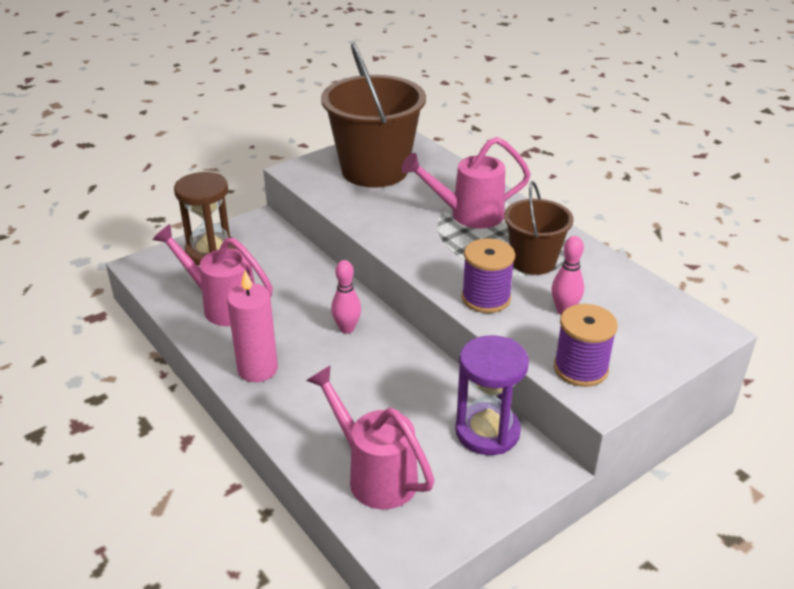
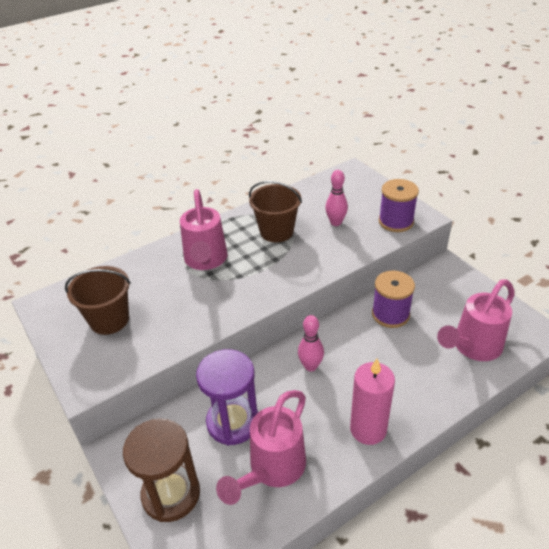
camera: 85 degrees left, 5 degrees up
(374, 170) = (109, 320): brown bucket -> brown bucket, size x0.57
(486, 298) = (322, 257): purple spool -> purple spool (390, 314)
(487, 432) = (420, 289): purple hourglass -> purple hourglass (233, 422)

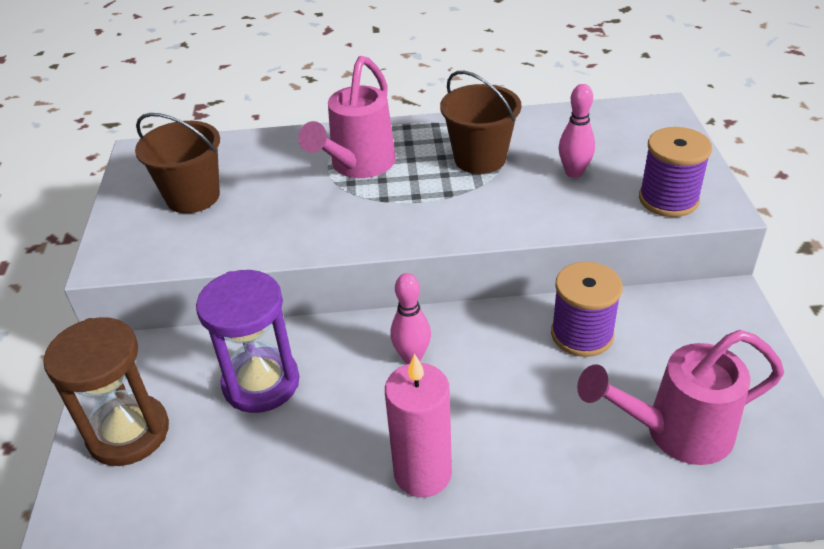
camera: 30 degrees right, 0 degrees up
(272, 470) = (260, 463): pink watering can -> none

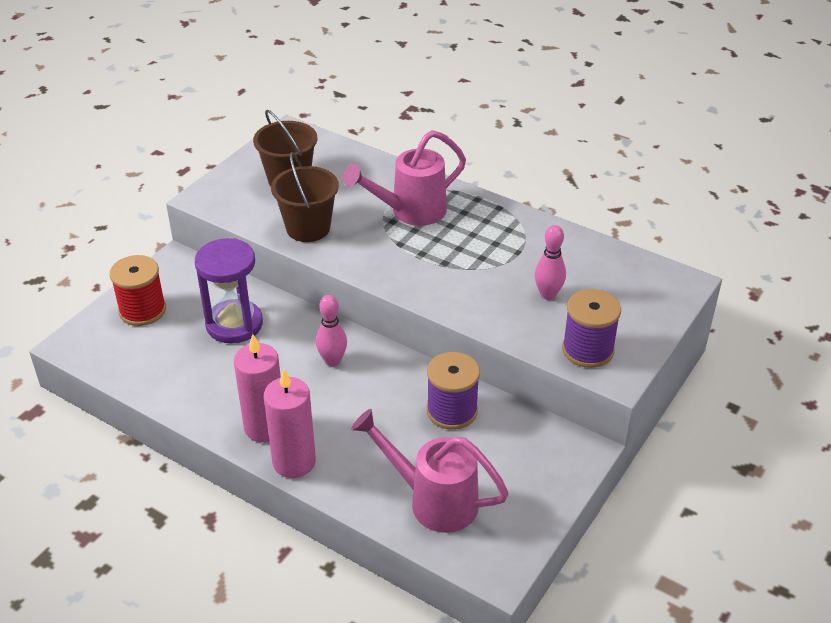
camera: 35 degrees right, 0 degrees up
(128, 433) = (142, 310): brown hourglass -> red spool
(480, 158) = (496, 249): brown bucket -> brown bucket (308, 228)
(498, 490) = (294, 462): none -> pink candle

